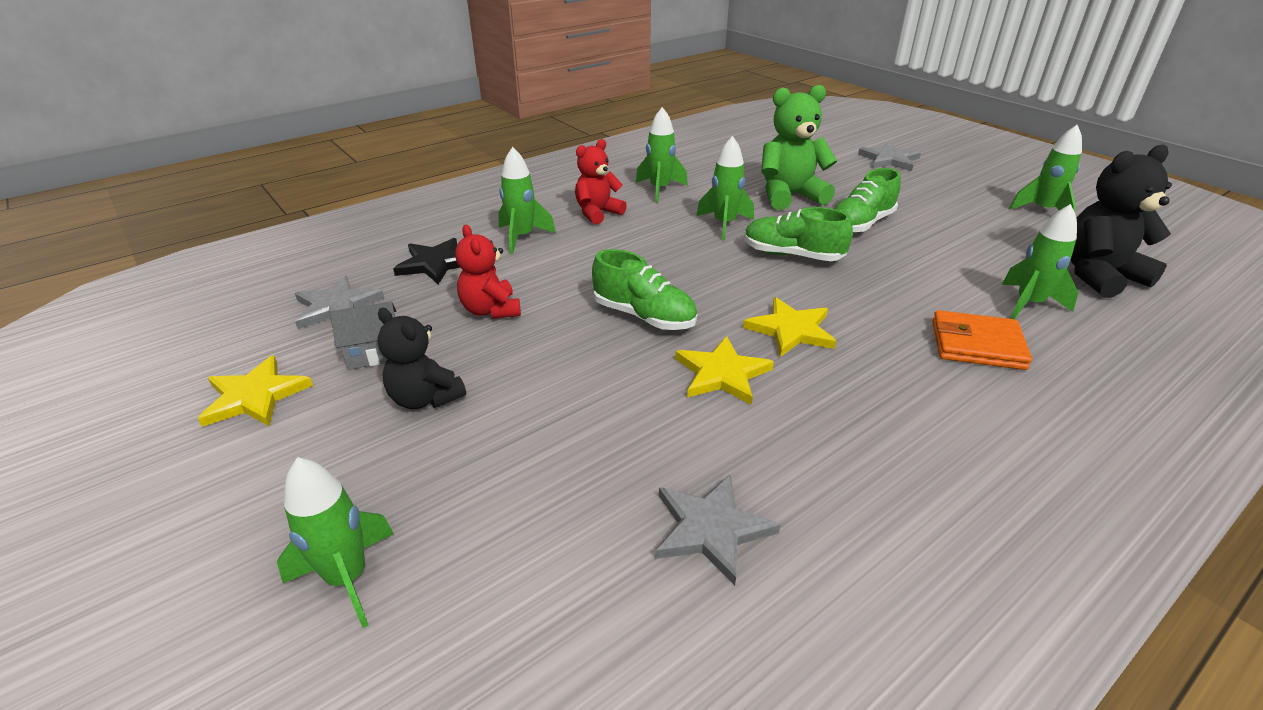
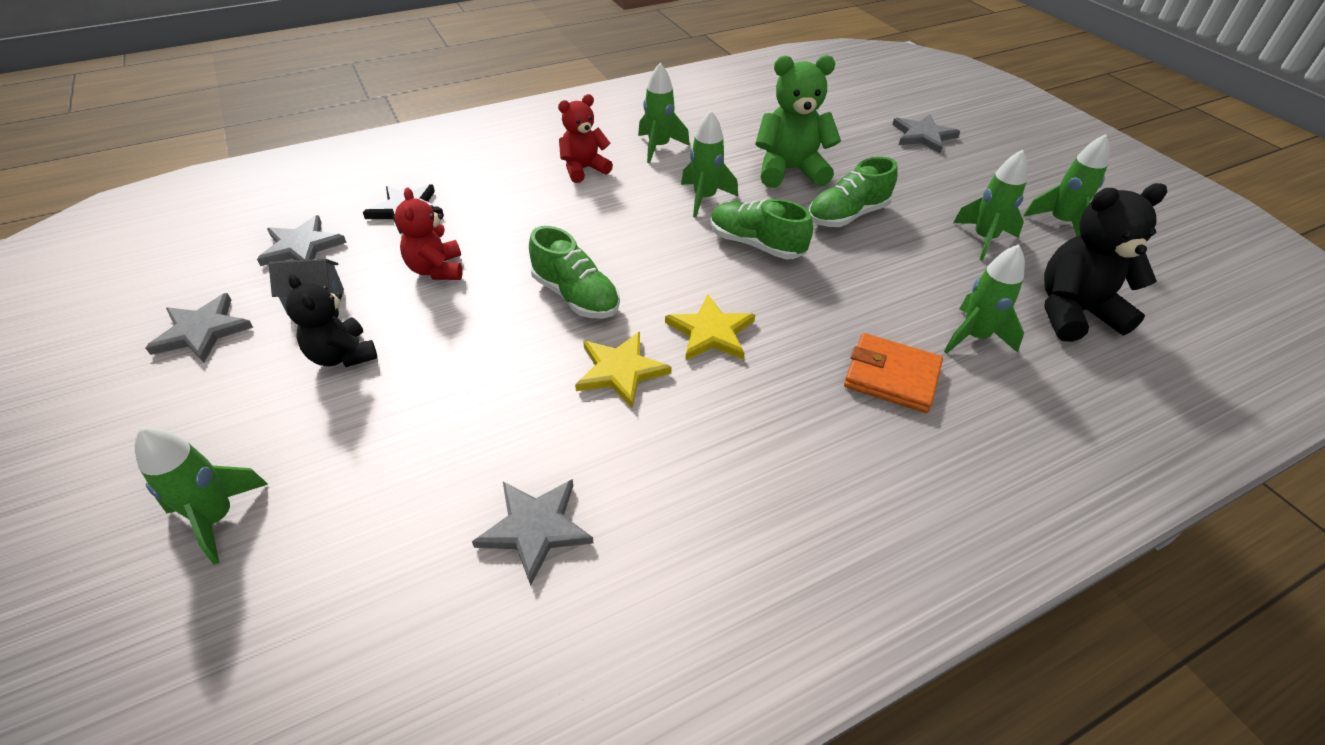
camera: 10 degrees right, 10 degrees up
(255, 396) = (202, 331): yellow star -> grey star
(522, 237) = (499, 190): green rocket -> green rocket (984, 239)

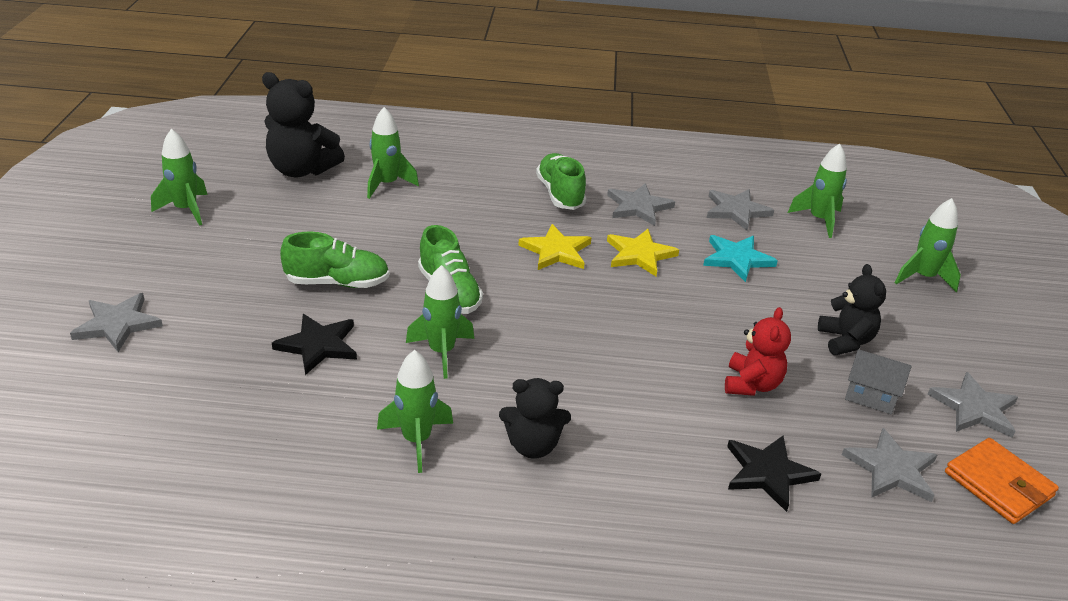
camera: 150 degrees left, 10 degrees down
(500, 422) = (737, 259): none -> turquoise star
(575, 296) = (638, 312): green shoe -> green shoe (560, 194)
(584, 169) = (533, 446): red teddy bear -> black teddy bear
(676, 457) = (638, 207): none -> grey star
(790, 171) = (318, 345): green teddy bear -> black star
(891, 376) = (469, 189): orange wallet -> orange wallet (998, 484)
(984, 239) = (267, 224): green rocket -> green rocket (819, 220)

